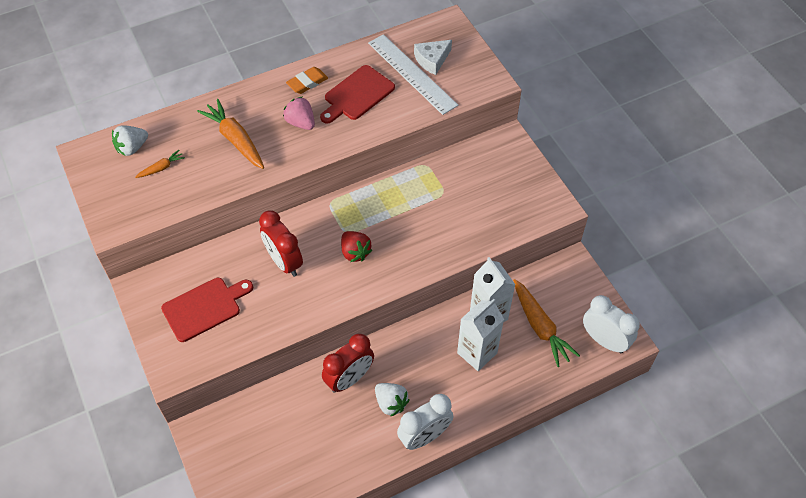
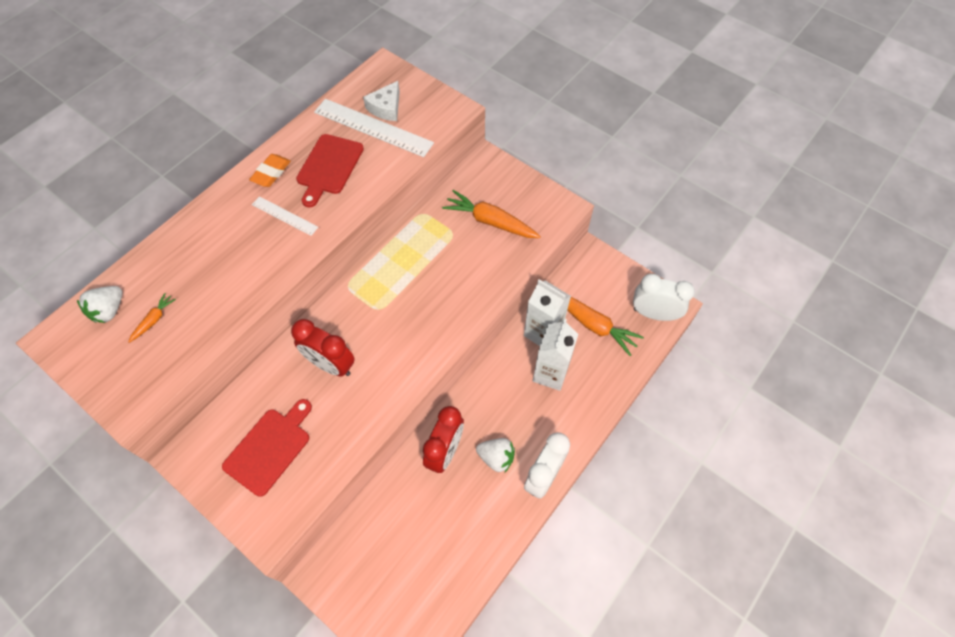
camera: 25 degrees left, 5 degrees up
(235, 139) = (223, 259): orange carrot -> orange carrot (490, 221)
(301, 123) = (284, 216): pink strawberry -> white ruler
(355, 252) = (397, 326): red strawberry -> none

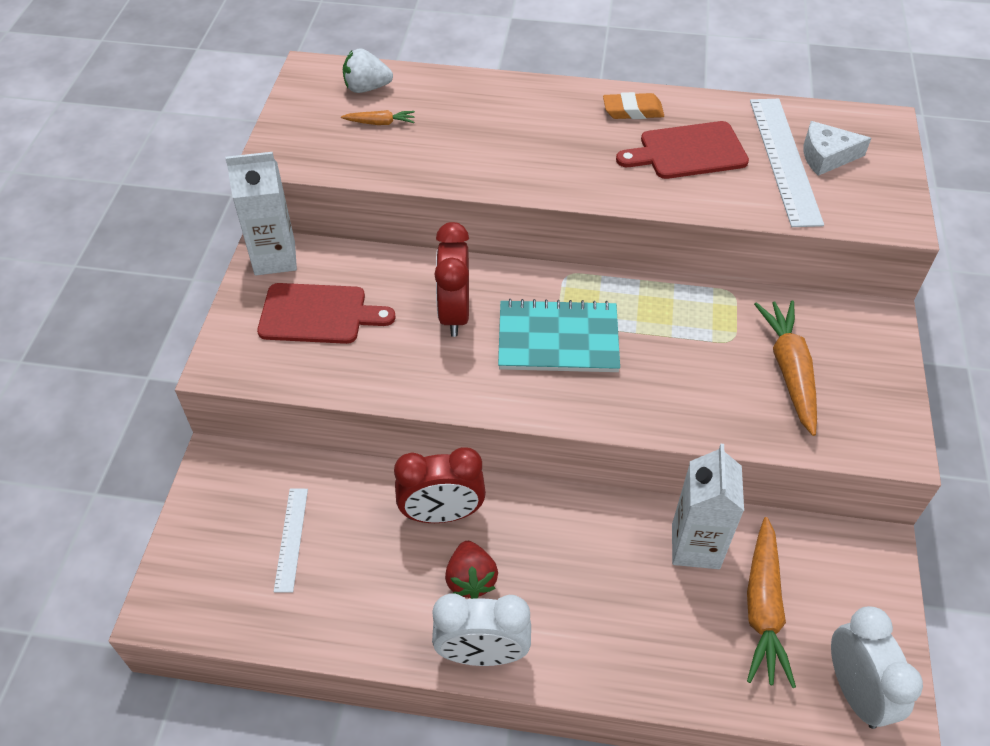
camera: 60 degrees right, 10 degrees down
(284, 216) = (587, 150): white ruler -> white ruler (291, 539)
(391, 318) = (558, 339): none -> turquoise notebook
(496, 458) = (471, 579): white strawberry -> red strawberry
(550, 373) = (640, 587): white carton -> white carton (275, 258)

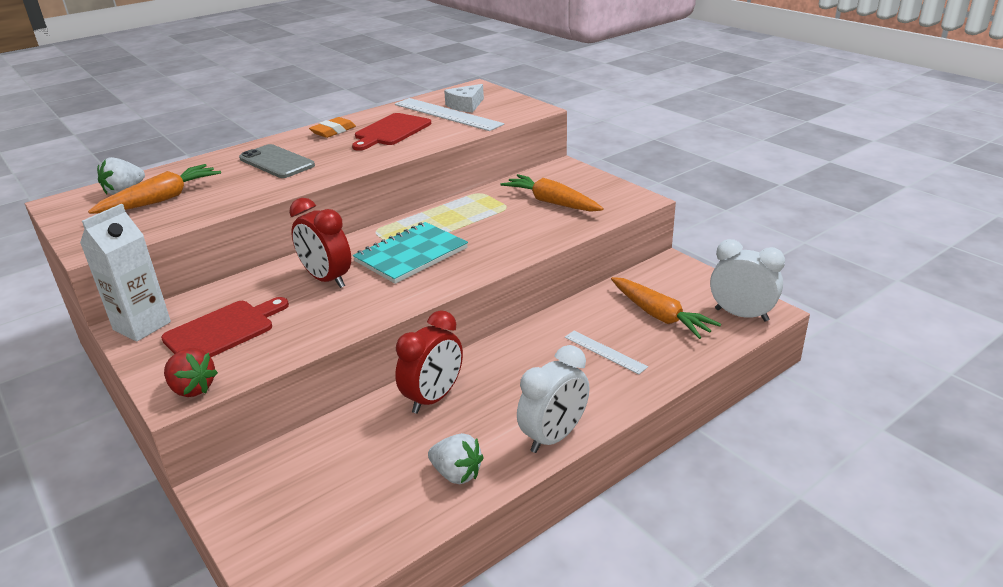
camera: 45 degrees left, 20 degrees down
(291, 539) = (344, 482): white ruler -> white ruler (605, 352)
(369, 613) = (457, 474): none -> white strawberry
(380, 123) = (161, 199): orange carrot -> orange carrot, size x2.02
(471, 579) = (496, 412): red strawberry -> red strawberry (192, 389)
(525, 130) = (276, 162): none -> grey phone
(695, 546) = (593, 316): white carton -> none

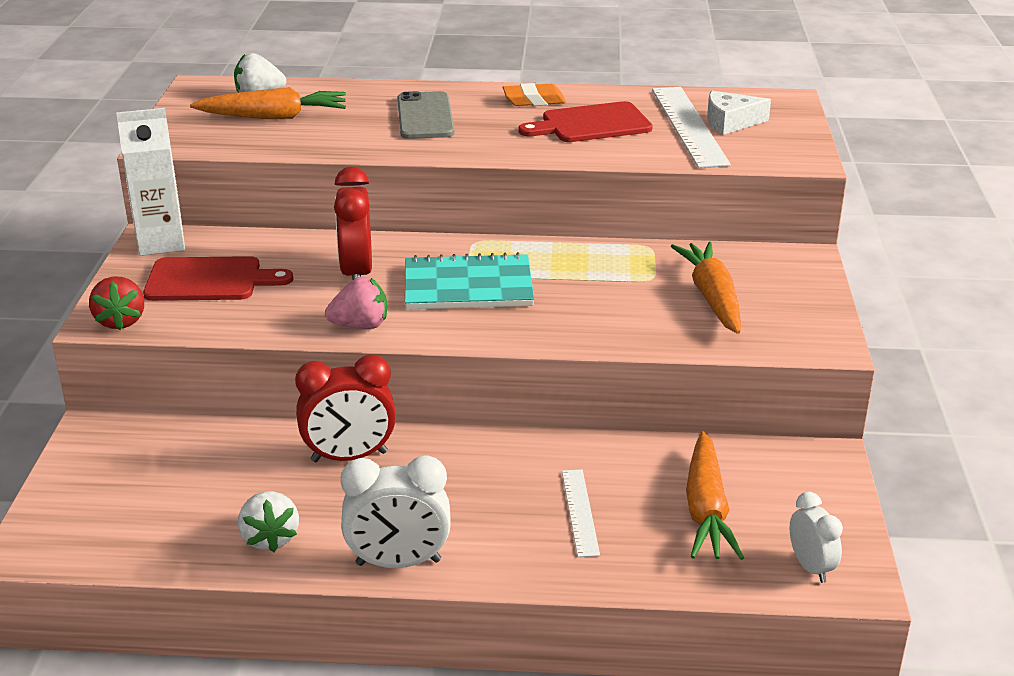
camera: 40 degrees right, 0 degrees up
(379, 306) = (360, 325): none -> pink strawberry
(741, 315) = (810, 567): white clock -> white clock, size x0.62

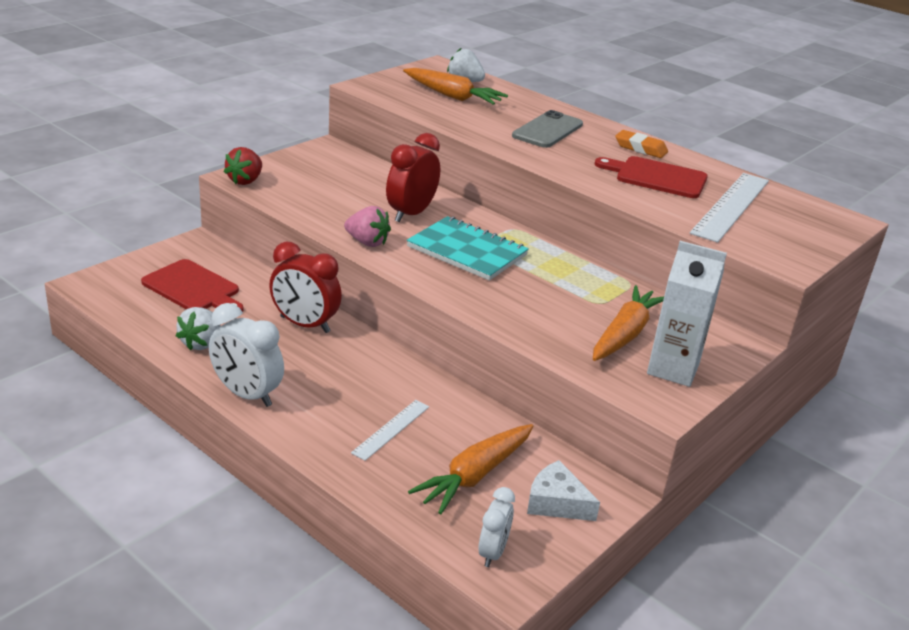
camera: 35 degrees right, 0 degrees up
(161, 243) = (328, 151): white carton -> white carton (673, 369)
(209, 280) = (323, 181): red cutting board -> red cutting board (193, 288)
(730, 122) = (770, 216): white cheese -> white cheese (556, 502)

